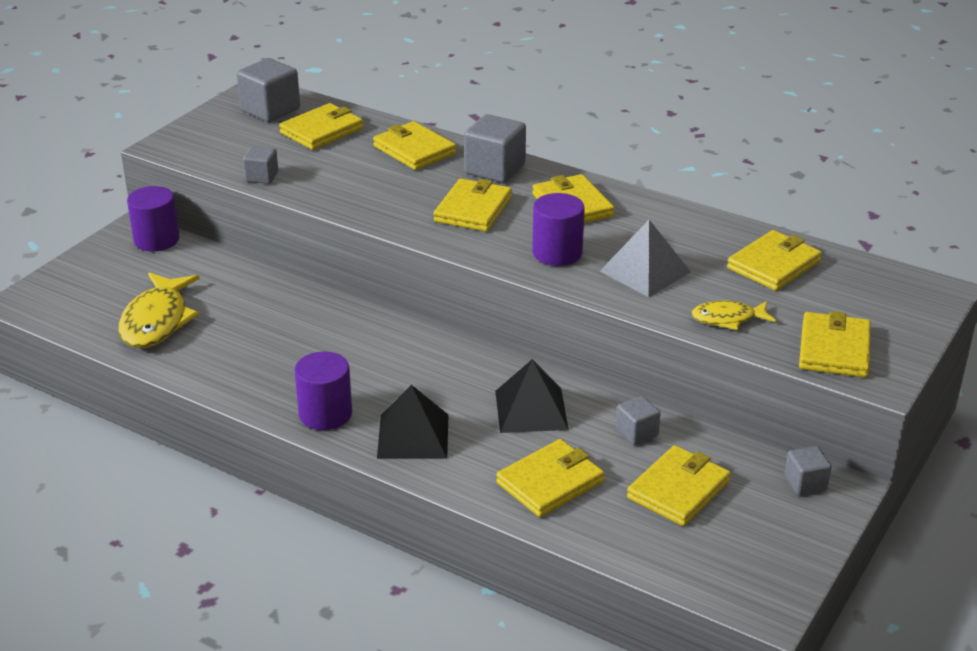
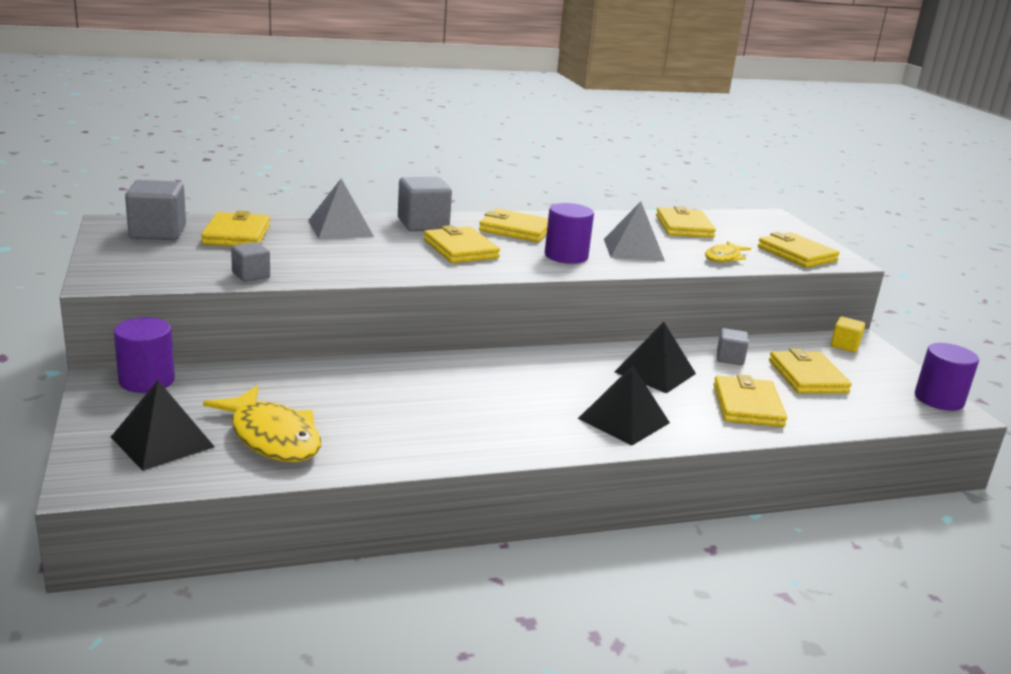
camera: 50 degrees left, 10 degrees down
(95, 292) = (162, 442): none -> black pyramid
(325, 414) = (541, 436): purple cylinder -> purple cylinder (938, 399)
(414, 150) = (340, 228): yellow wallet -> grey pyramid
(805, 483) = (844, 345): grey cube -> yellow cube

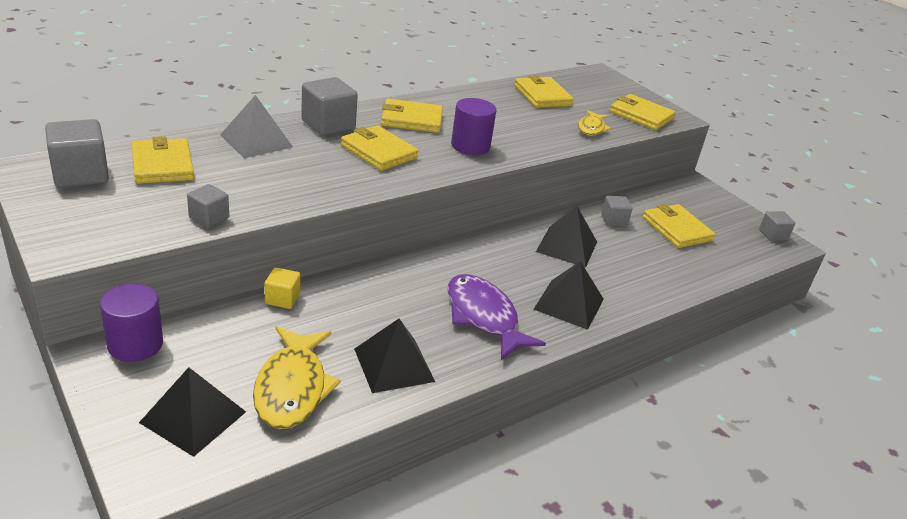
camera: 20 degrees left, 10 degrees up
(272, 437) = (292, 388): yellow fish -> yellow fish turned 60 degrees clockwise
(389, 437) = (394, 365): none -> black pyramid
(515, 415) = (483, 317): none -> purple fish
(633, 250) = (519, 129): grey pyramid -> none
(747, 406) = (650, 268): yellow wallet -> none
(844, 345) = (687, 191): yellow cube -> yellow cube (282, 299)
(938, 399) = (773, 235): purple cylinder -> grey cube

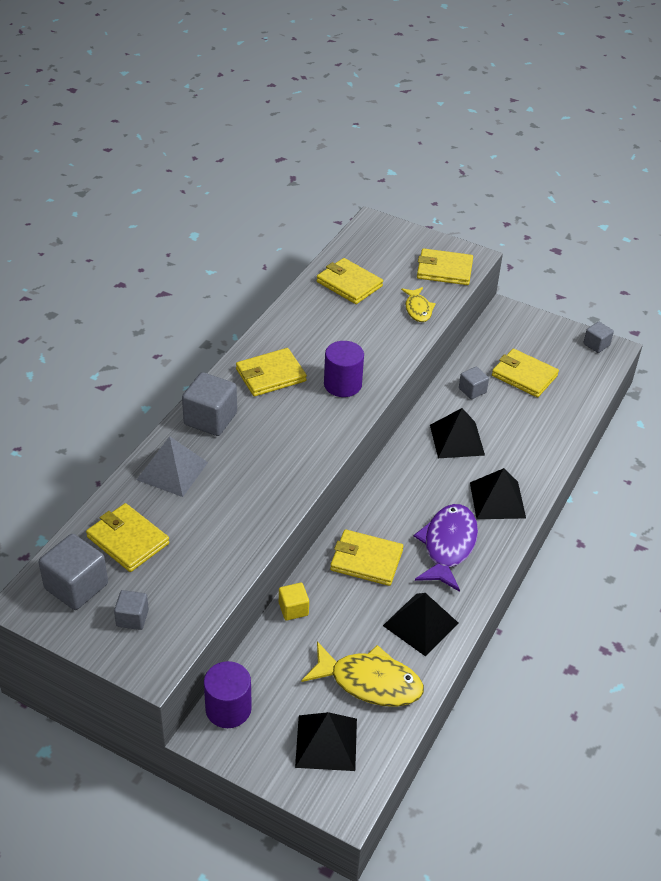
camera: 25 degrees left, 10 degrees up
(209, 218) = (221, 576): grey cube -> grey cube (132, 618)
(292, 388) = (370, 682): yellow fish -> yellow fish turned 45 degrees counterclockwise
(379, 152) = (279, 431): yellow wallet -> yellow wallet (366, 560)
(483, 317) = (448, 546): purple fish -> purple fish turned 75 degrees clockwise

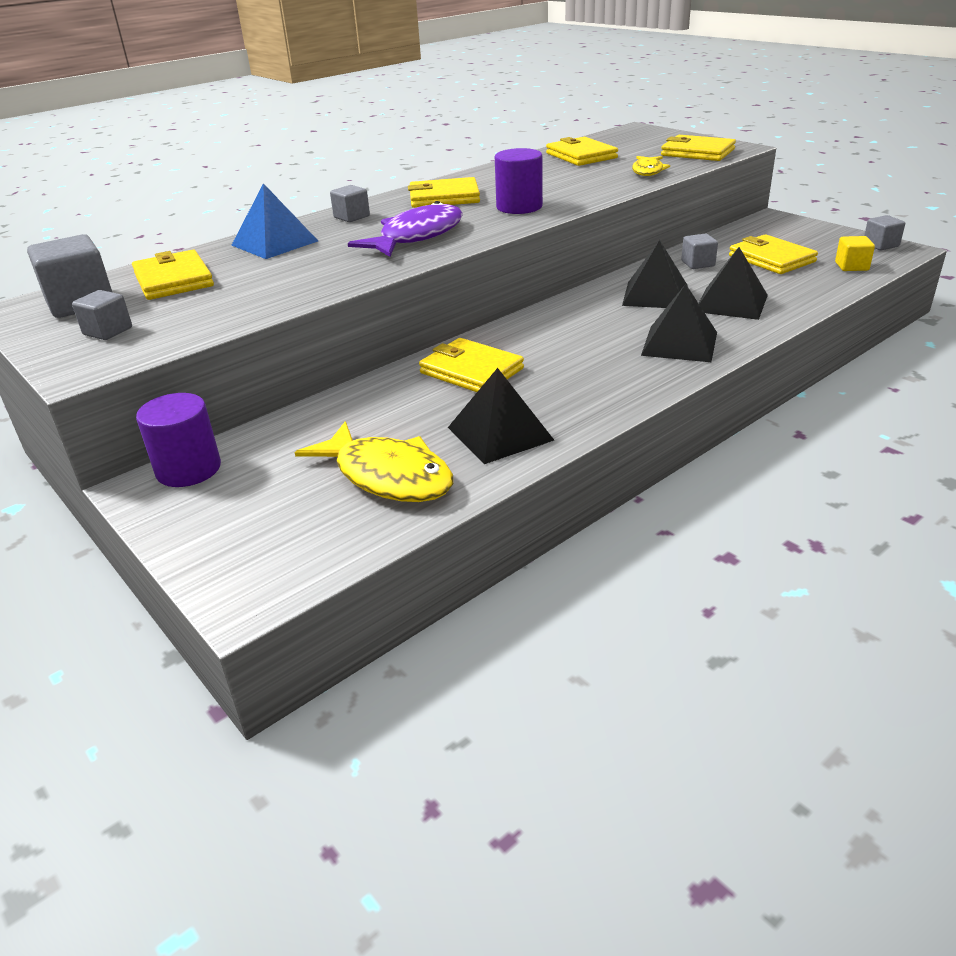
camera: 25 degrees right, 10 degrees down
(172, 471) = (274, 243): grey pyramid -> blue pyramid
(210, 419) = (351, 217): grey cube -> grey cube, size x0.57
(293, 609) = (348, 397): yellow cube -> yellow cube (851, 266)
(326, 742) = (278, 525): black pyramid -> black pyramid (731, 303)
(448, 546) = (586, 372): purple fish -> purple fish (417, 236)

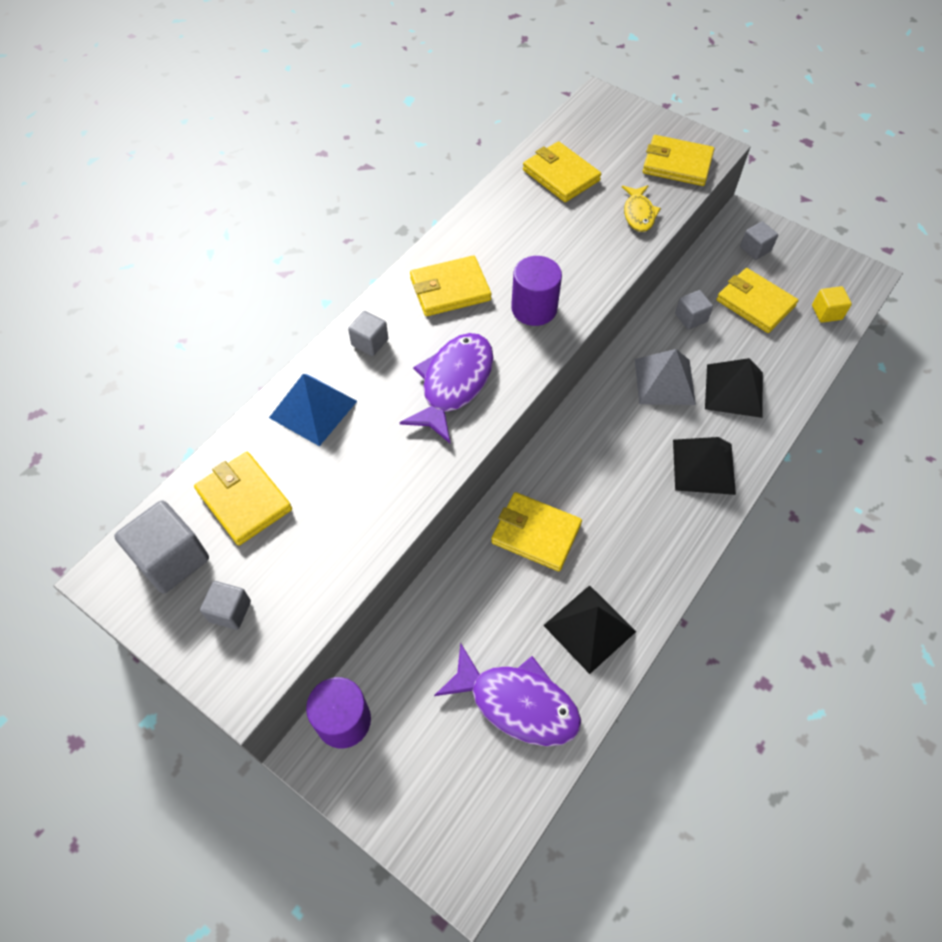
camera: 15 degrees left, 25 degrees up
(388, 476) = (517, 703): yellow fish -> purple fish
(655, 295) = (664, 381): black pyramid -> grey pyramid
(880, 245) = (846, 269): grey cube -> grey cube (755, 249)

